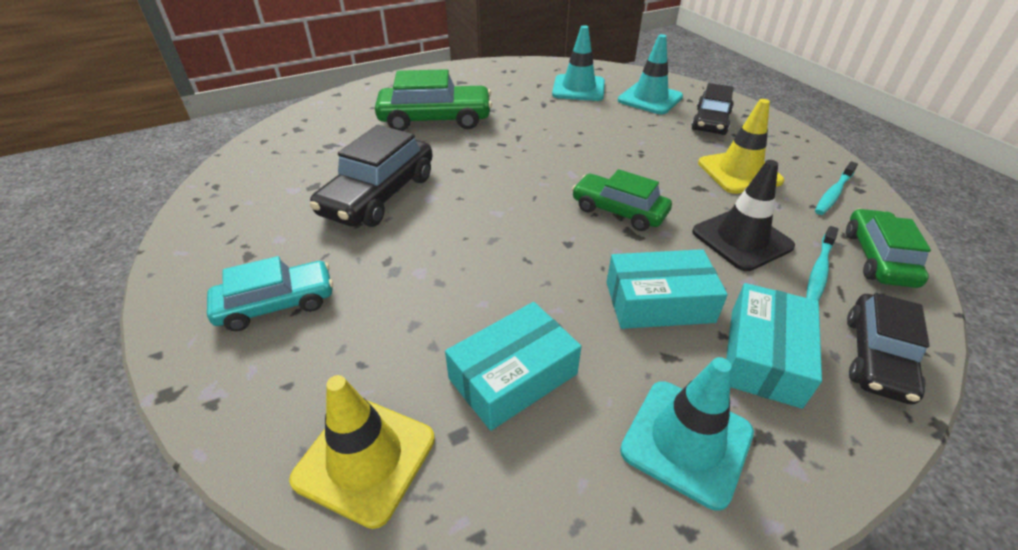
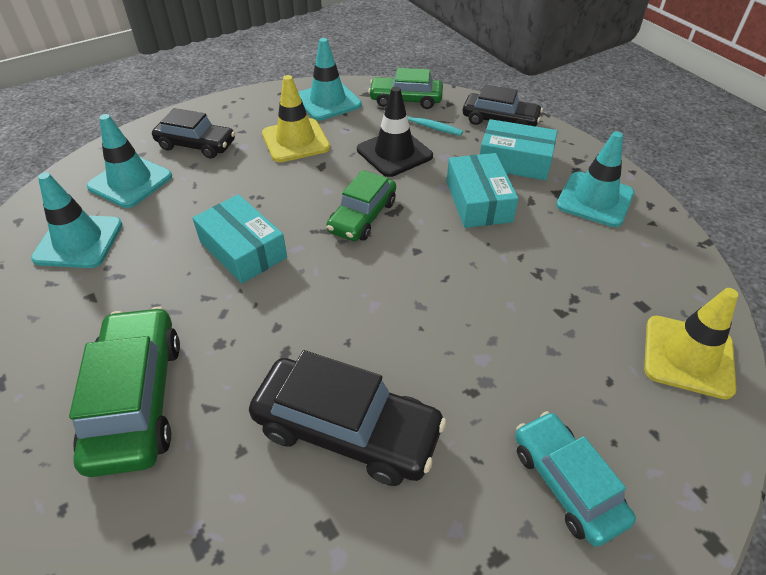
camera: 95 degrees left, 5 degrees up
(513, 376) = (580, 279): turquoise box -> turquoise box (243, 249)
(833, 193) = (328, 101): turquoise toothbrush -> turquoise traffic cone

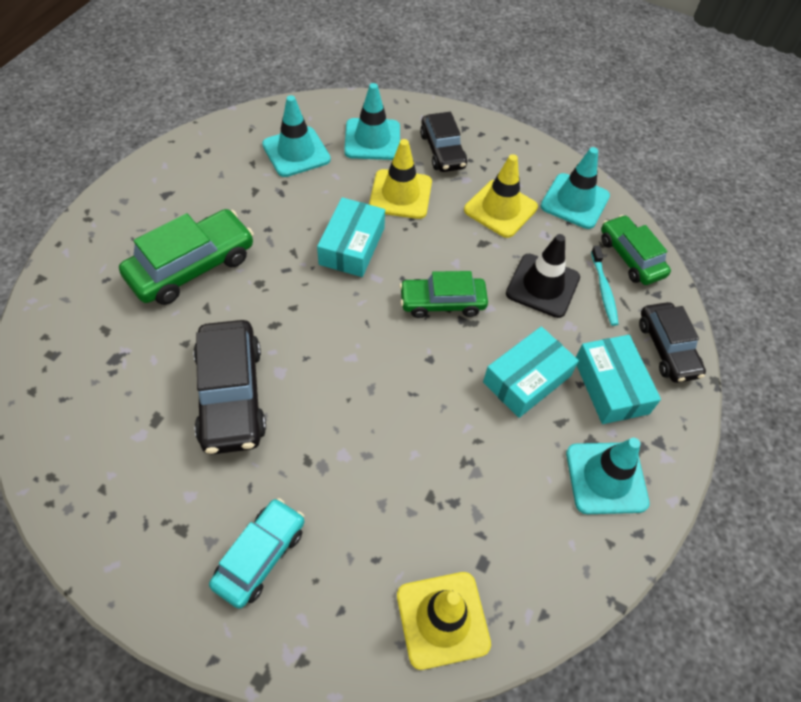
camera: 55 degrees right, 10 degrees up
(216, 191) = (400, 194): none -> yellow traffic cone

